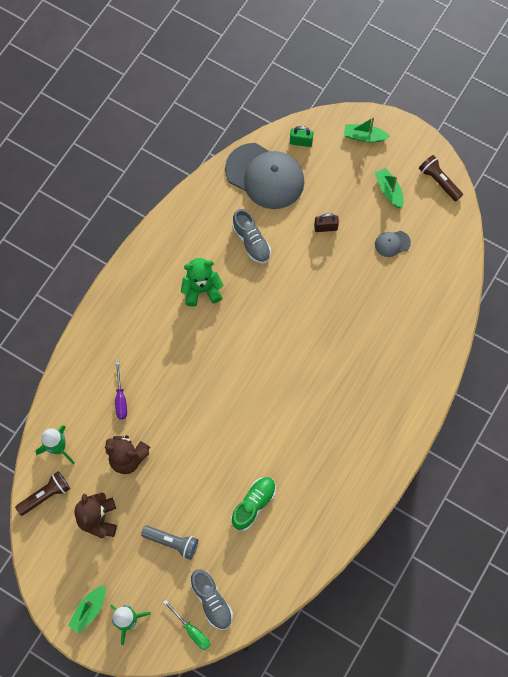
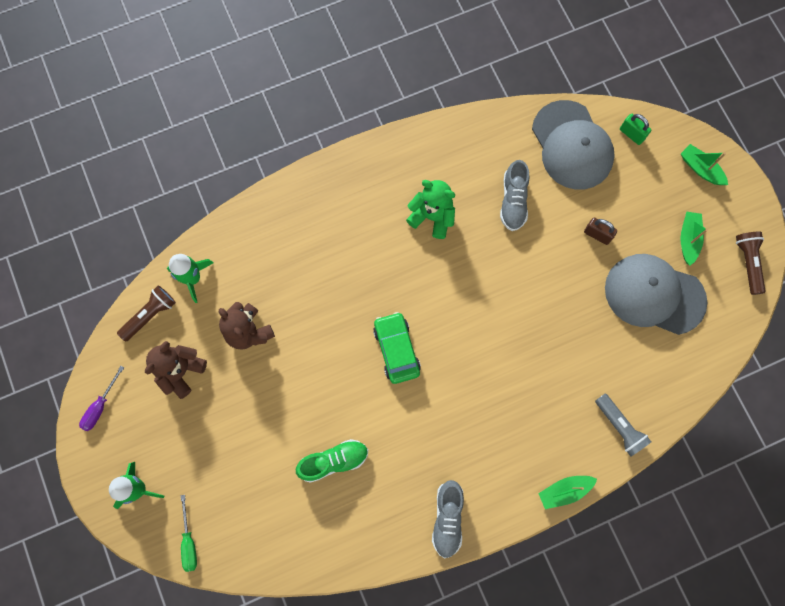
camera: 35 degrees right, 5 degrees up
(45, 495) = (150, 315): brown flashlight -> brown flashlight turned 45 degrees counterclockwise
(89, 610) = (111, 452): green boat -> green boat (564, 491)
(121, 398) = (282, 271): purple screwdriver -> purple screwdriver (100, 406)
(172, 542) = (232, 442): grey flashlight -> grey flashlight (619, 427)
(211, 601) = (227, 526): grey shoe -> grey shoe (447, 519)
(242, 399) = (396, 350): none -> green car
(392, 243) = (654, 295): grey cap -> grey cap, size x2.34

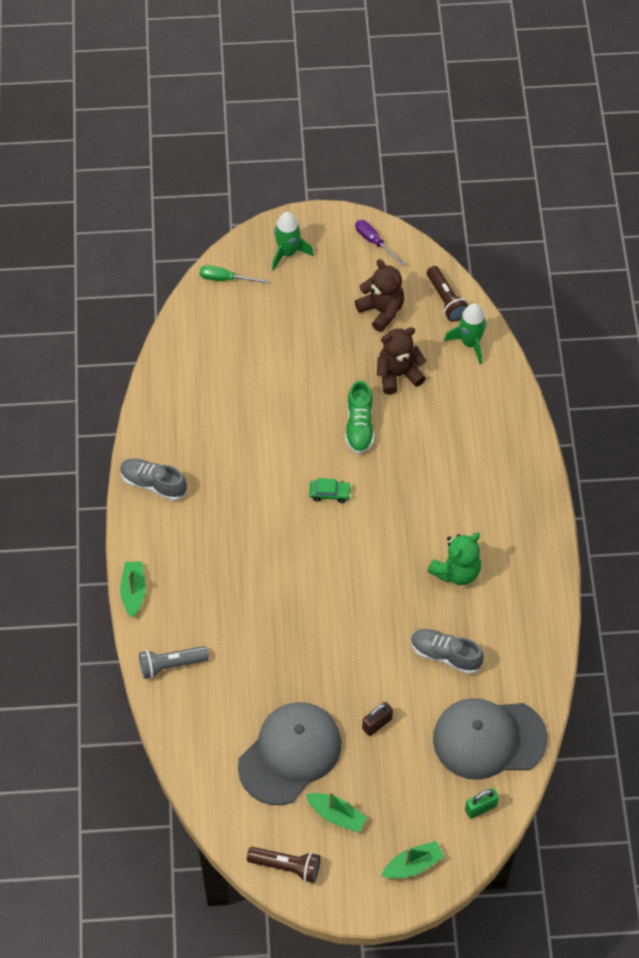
camera: 110 degrees right, 15 degrees down
(333, 461) = (246, 408): green shoe -> green shoe (359, 426)
(396, 350) = (330, 493): green car -> green car, size x0.58

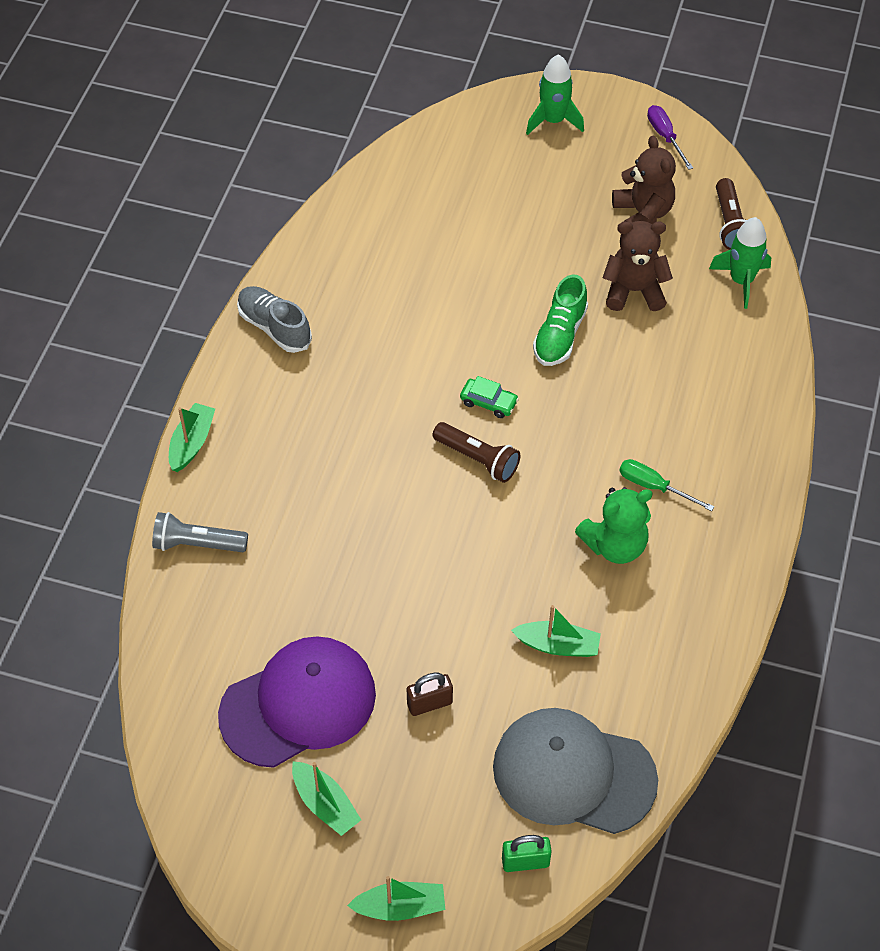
camera: 20 degrees right, 5 degrees down
(225, 278) = (464, 128): green screwdriver -> green screwdriver (654, 487)
(286, 866) = (229, 848): brown flashlight -> brown flashlight (478, 459)
(290, 754) = (298, 704): grey cap -> purple cap
(445, 655) = (557, 645): grey shoe -> green boat

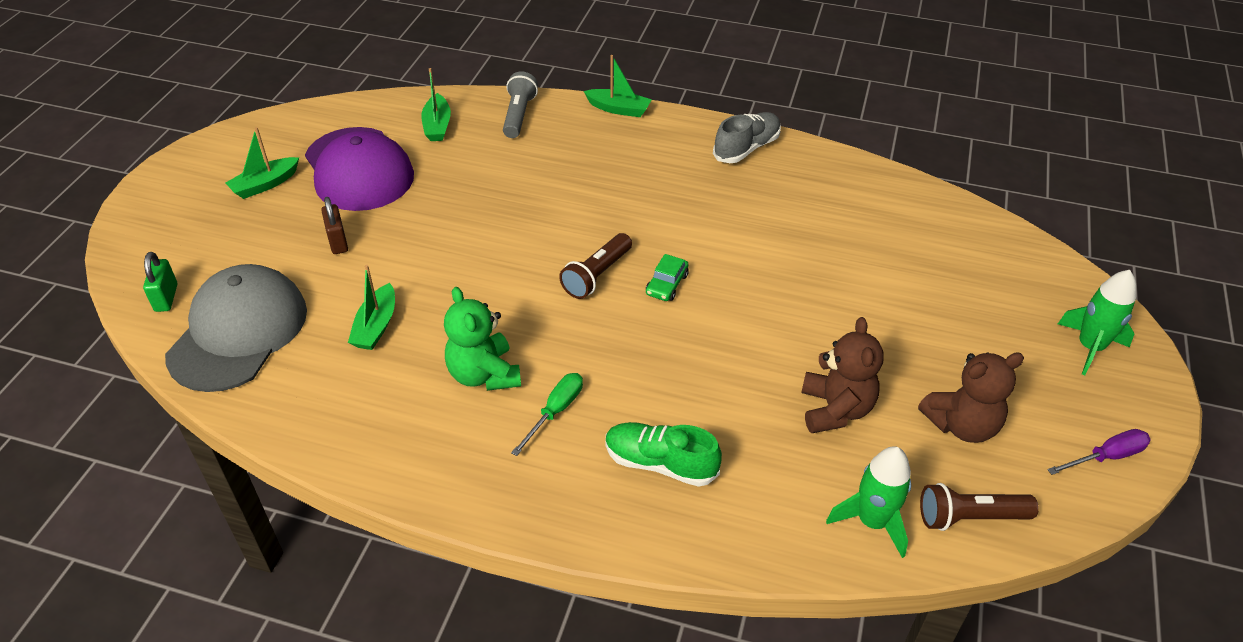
camera: 90 degrees right, 10 degrees down
(400, 907) = (160, 224): green boat -> green boat (437, 125)
(560, 335) = (760, 341): green shoe -> green shoe (660, 463)

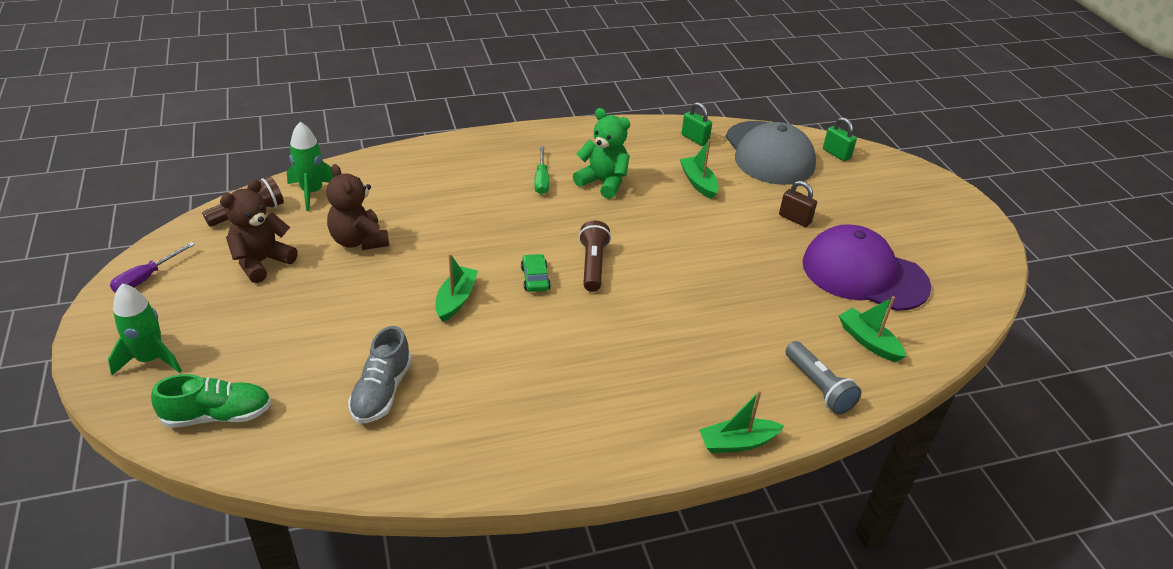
camera: 145 degrees right, 5 degrees down
(265, 184) = (904, 236): green boat -> green boat (456, 300)
(293, 396) = (695, 139): none -> green padlock
(660, 463) = (457, 177): green shoe -> green shoe (217, 415)
(746, 148) = (564, 450): grey shoe -> grey shoe (381, 391)

